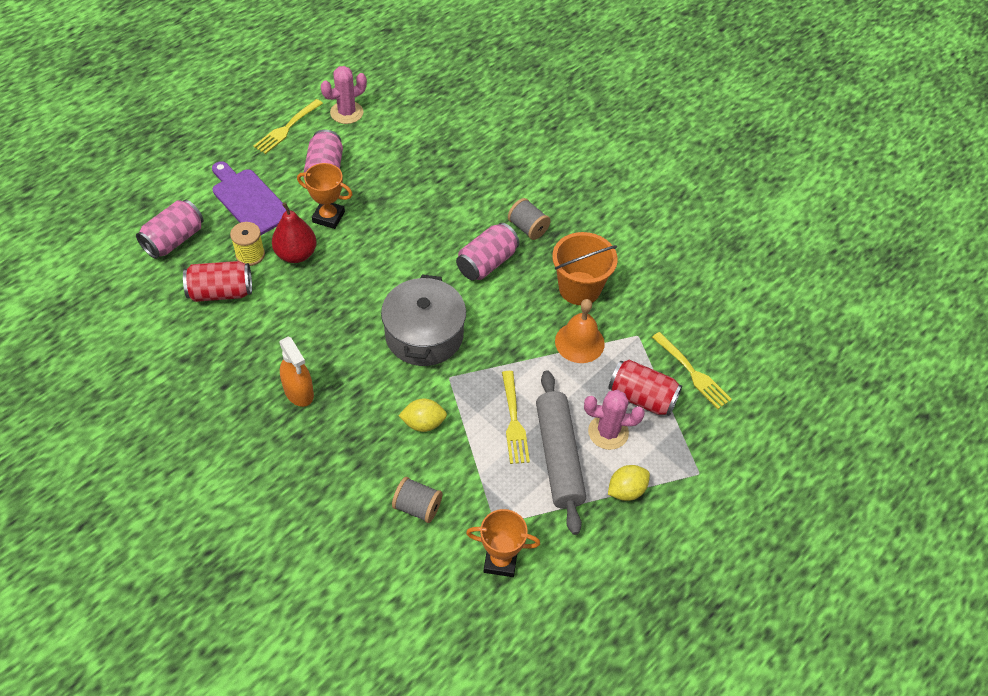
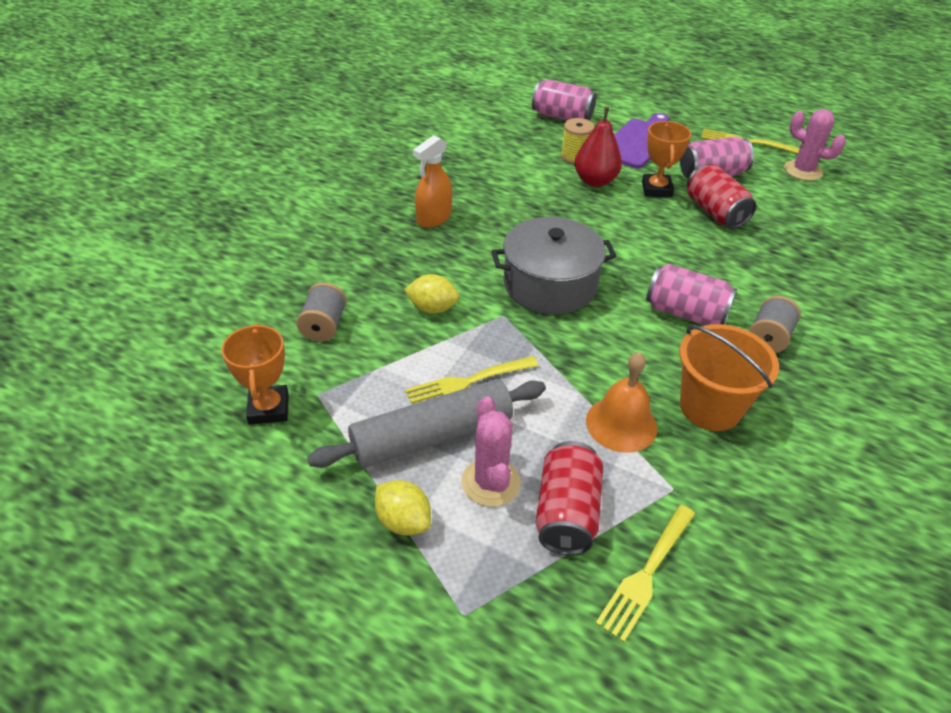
camera: 75 degrees right, 10 degrees down
(221, 292) = (521, 152): red can -> red can (715, 212)
(423, 423) = (432, 308): yellow lemon -> yellow lemon turned 60 degrees counterclockwise

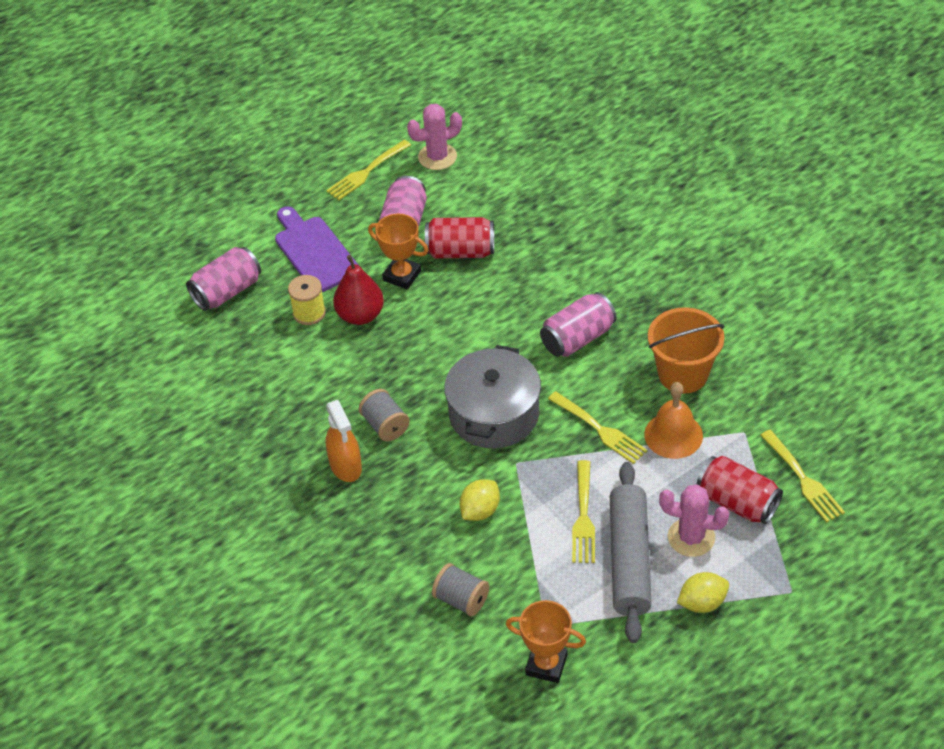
camera: 60 degrees left, 5 degrees up
(585, 362) = (599, 429): none -> yellow fork
(768, 338) = (632, 301): grey spool -> grey spool (385, 425)

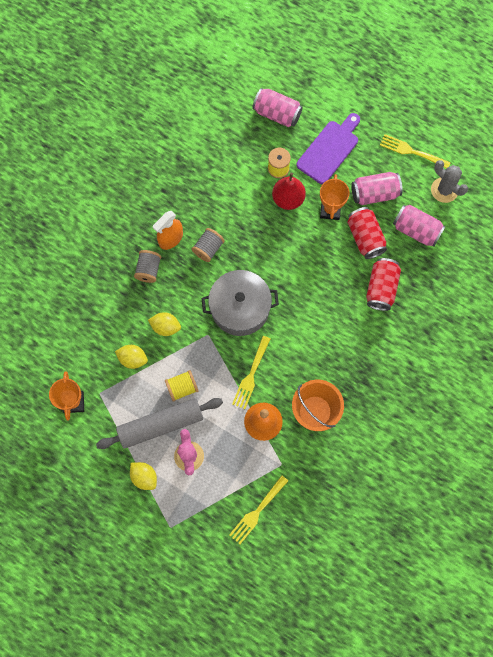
camera: 65 degrees right, 25 degrees up
(437, 157) = (444, 190): pink cactus -> grey cactus
(461, 599) = (101, 340): grey spool -> grey spool (148, 270)
(511, 566) = (133, 359): none -> yellow lemon
(577, 338) = (319, 336): pink can -> pink can (416, 230)
(583, 516) = (182, 388): yellow fork -> yellow spool
(737, 502) = (224, 476): red can -> red can (381, 288)

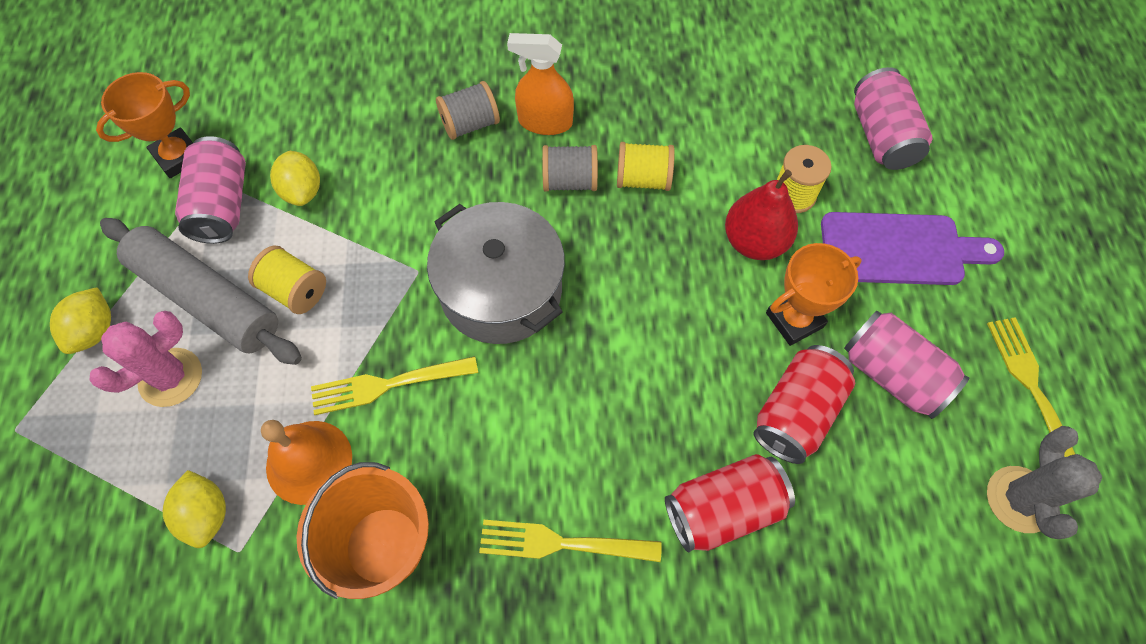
camera: 55 degrees right, 10 degrees down
(165, 327) = (389, 203): yellow lemon -> yellow lemon (206, 514)
(229, 219) = (643, 179): none -> yellow spool
(257, 511) = (115, 567): yellow fork -> yellow fork (561, 543)
(416, 230) = (892, 499): pink can -> pink can (222, 205)

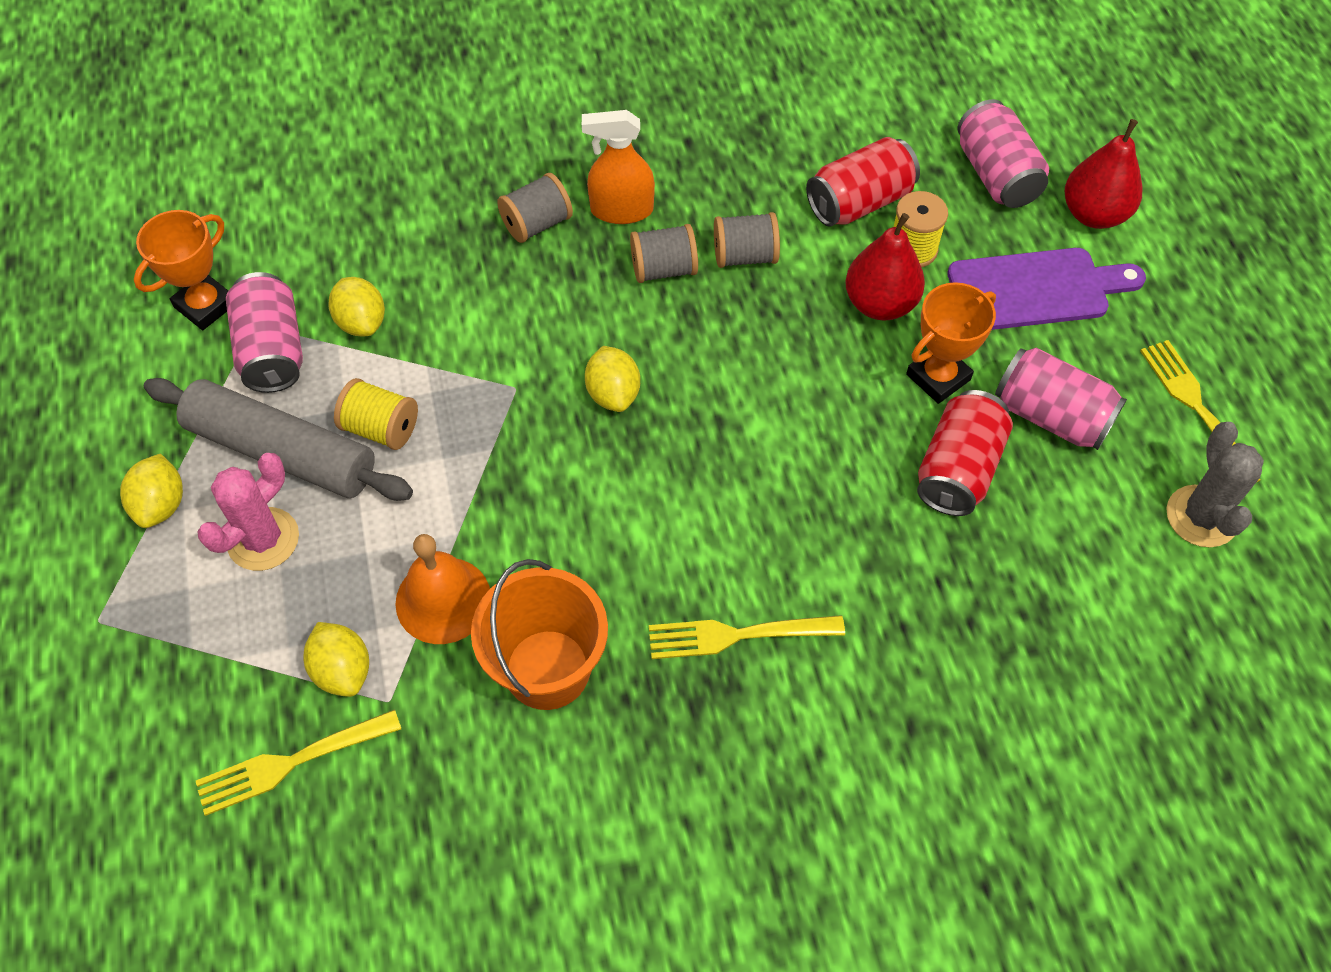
camera: 10 degrees left, 5 degrees down
(387, 385) = (510, 509): yellow fork -> yellow fork (291, 762)
(501, 290) = (613, 394): grey pot -> yellow lemon
(643, 179) = (745, 256): yellow spool -> grey spool
(723, 509) = (900, 575): red can -> red can (859, 202)
(965, 185) = (1094, 214): none -> red pear

